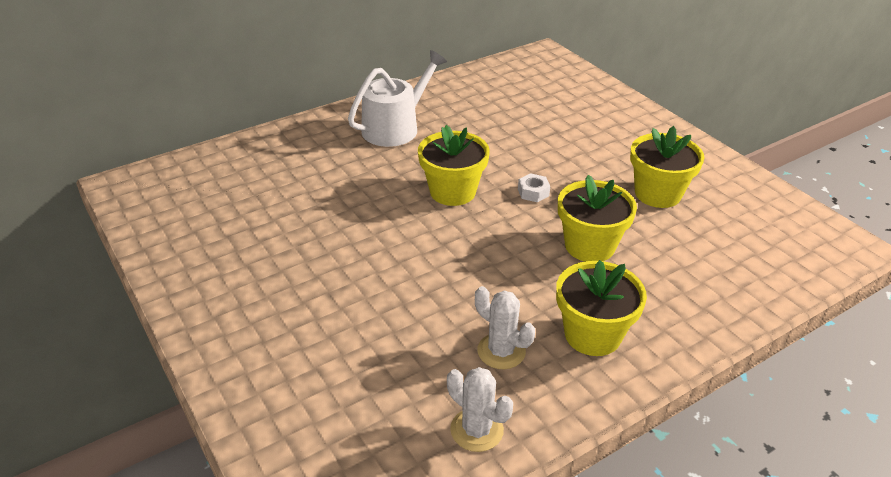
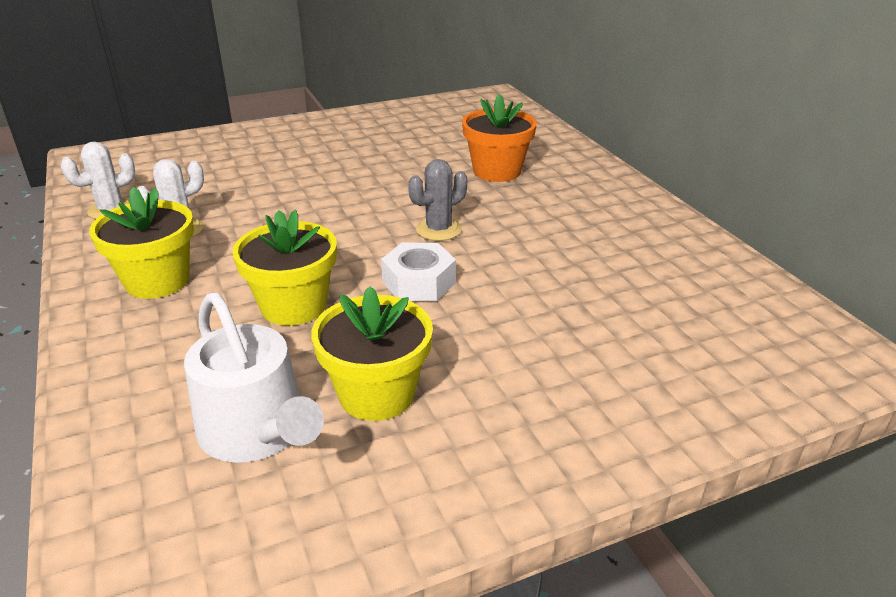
camera: 100 degrees right, 5 degrees down
(335, 170) = (497, 171): none -> orange flower pot
(395, 127) = (583, 206): white watering can -> white watering can (257, 431)
(452, 191) = (438, 229): yellow flower pot -> grey cactus
(533, 192) = (419, 282): white nut -> white nut, size x1.68

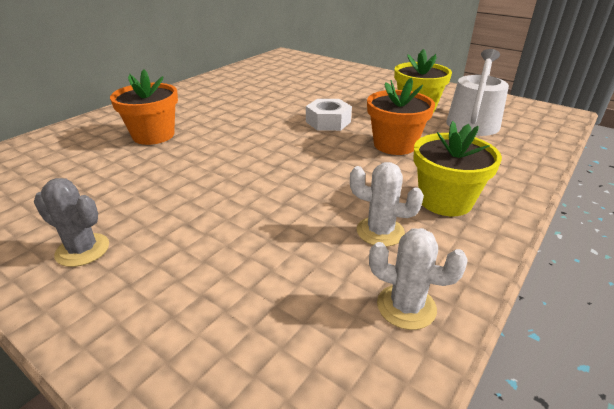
camera: 120 degrees left, 0 degrees up
(293, 306) = (394, 145): yellow flower pot -> orange flower pot
(438, 229) = (264, 132): grey cactus -> grey cactus (82, 250)

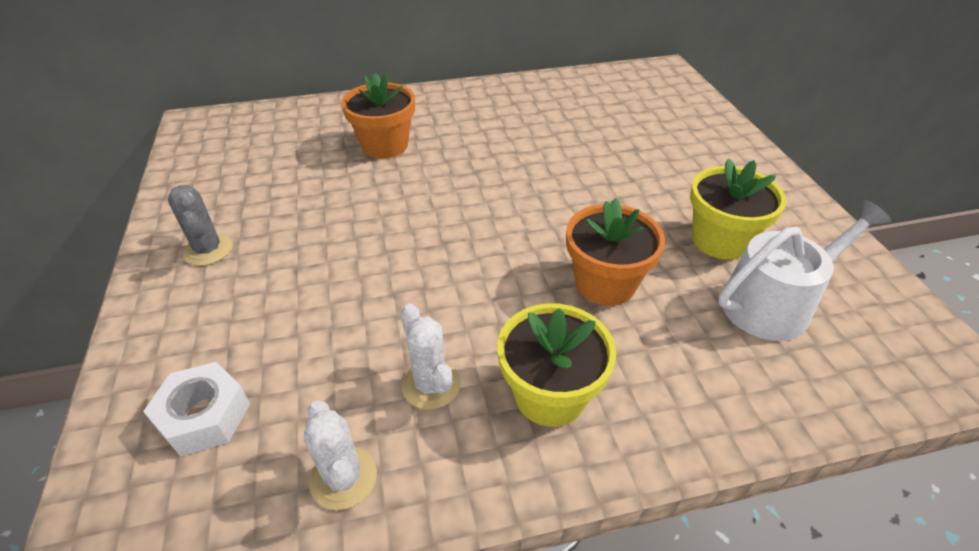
camera: 40 degrees right, 10 degrees up
(328, 122) = (573, 208): white nut -> white nut (204, 416)

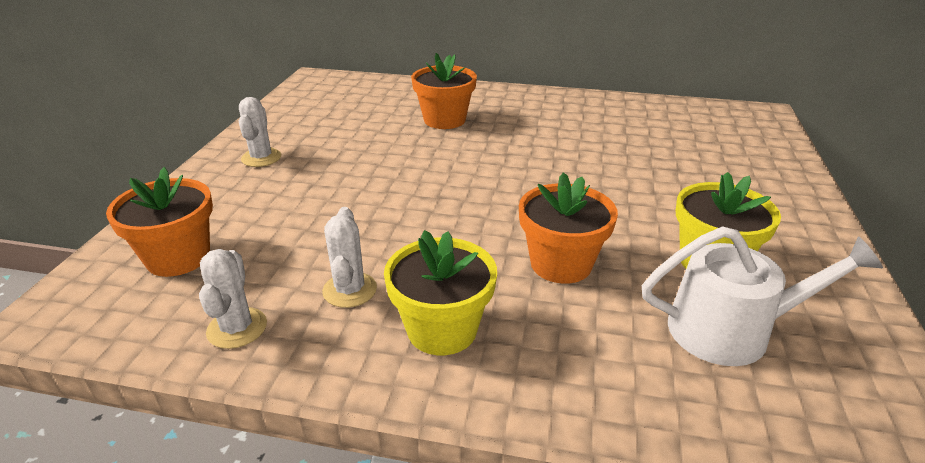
camera: 25 degrees right, 10 degrees down
(204, 416) = (178, 257): white nut -> orange flower pot
(208, 250) = (261, 158): grey cactus -> white cactus

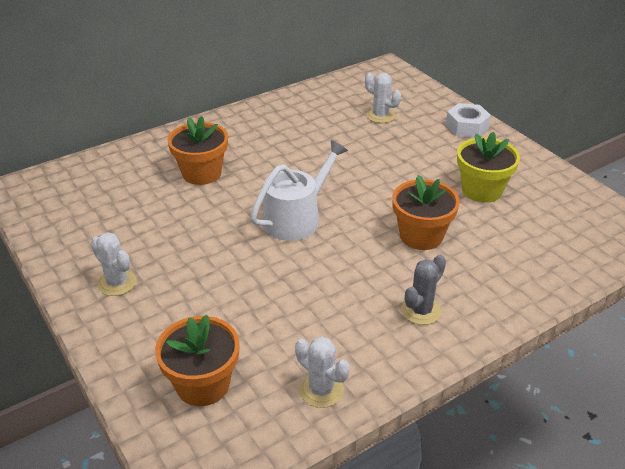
camera: 45 degrees left, 5 degrees up
(349, 290) = (343, 325): white cactus -> white cactus (380, 116)
(442, 329) = (421, 311): yellow flower pot -> grey cactus
(730, 330) = (530, 222): white watering can -> white watering can (296, 218)
(788, 197) = (466, 127): none -> white nut

